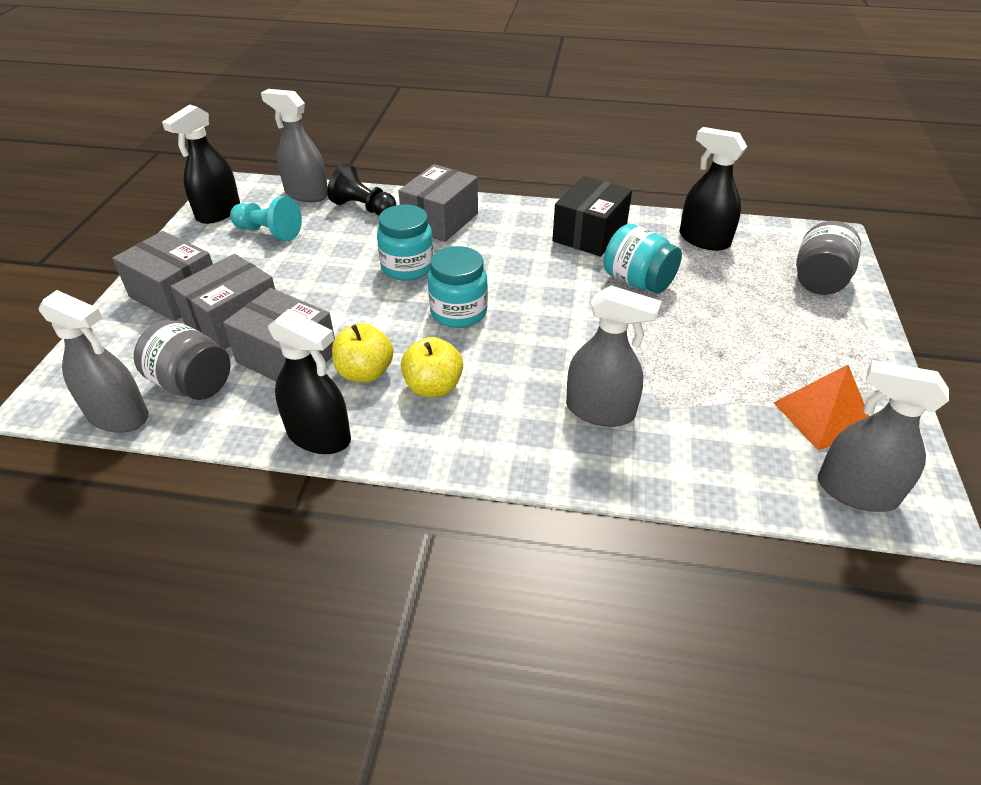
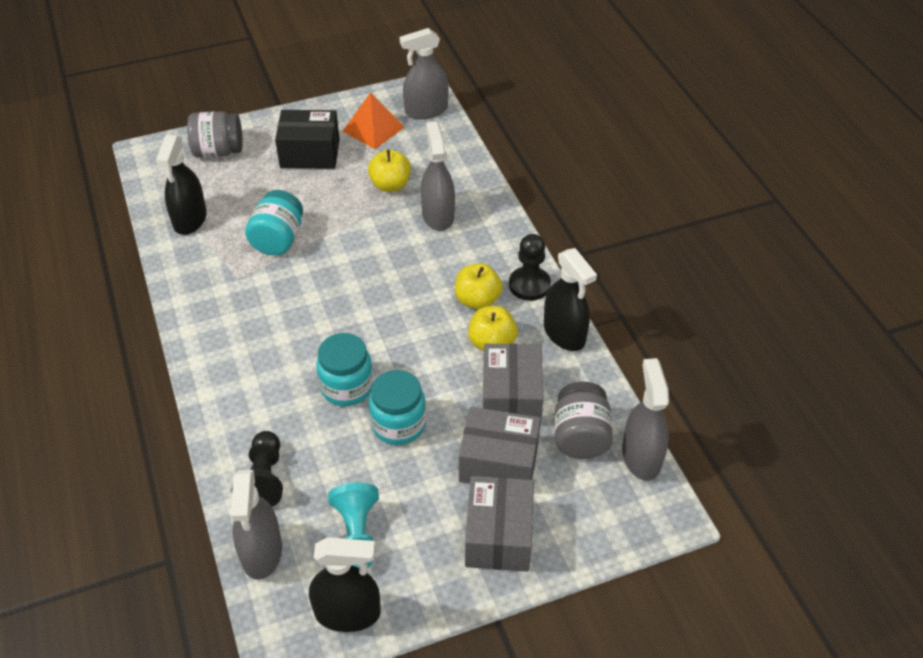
camera: 120 degrees left, 5 degrees up
(319, 436) = (564, 334): black spray bottle -> black spray bottle turned 150 degrees clockwise
(417, 441) = (529, 285): none -> black pawn
(440, 220) = (253, 403): grey box -> none
(458, 312) = (387, 324): turquoise jar -> turquoise jar (398, 425)
(589, 234) = (219, 289): black box -> black box (310, 153)
(686, 390) = (390, 185): none -> yellow apple
(856, 491) = (426, 110): grey spray bottle -> grey spray bottle turned 75 degrees clockwise

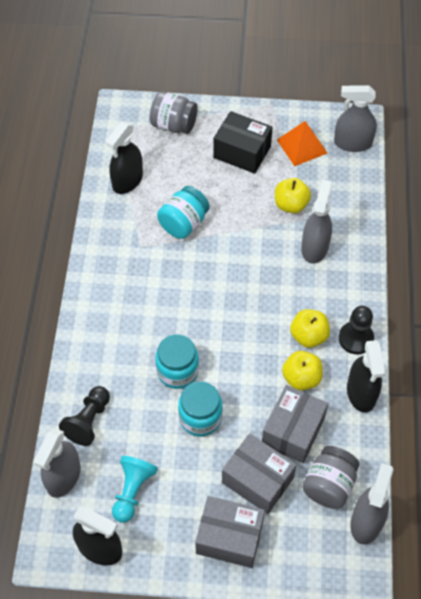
camera: 25 degrees right, 10 degrees up
(499, 536) = (229, 537): grey box -> grey box turned 75 degrees clockwise

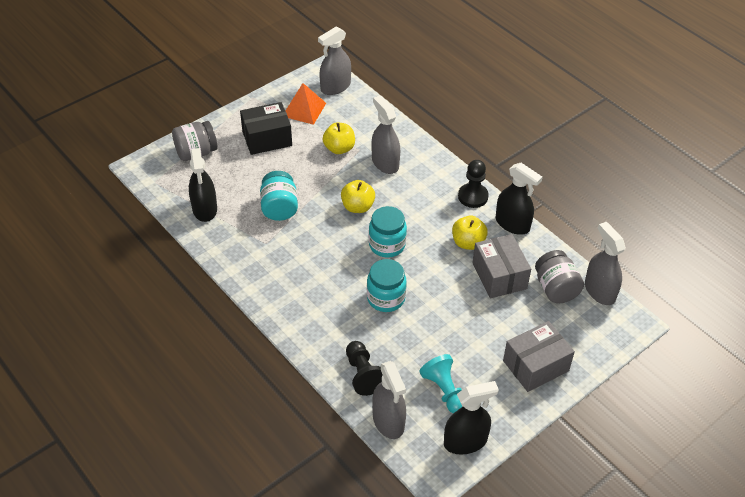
camera: 45 degrees left, 10 degrees down
(200, 418) = (434, 313): turquoise jar -> turquoise jar (387, 245)
(257, 480) = (512, 320): grey box -> none
(308, 336) = (443, 216): yellow apple -> yellow apple (357, 207)

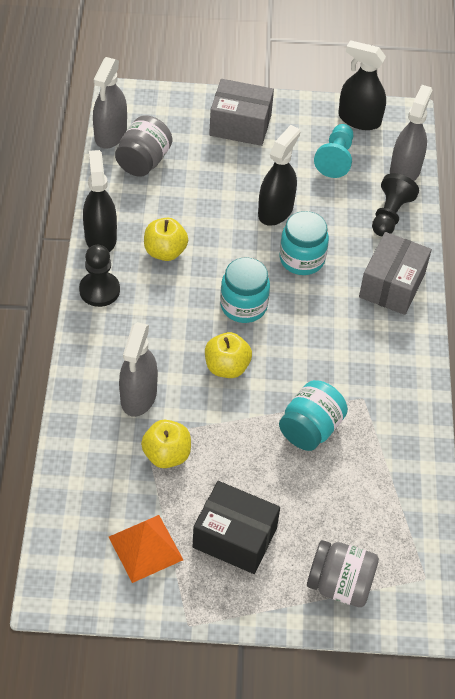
camera: 140 degrees left, 5 degrees up
(205, 209) = (395, 491): black spray bottle -> black spray bottle (275, 210)
(335, 87) = (68, 553): grey spray bottle -> none
(499, 276) = (176, 205): grey box -> grey box (392, 285)

